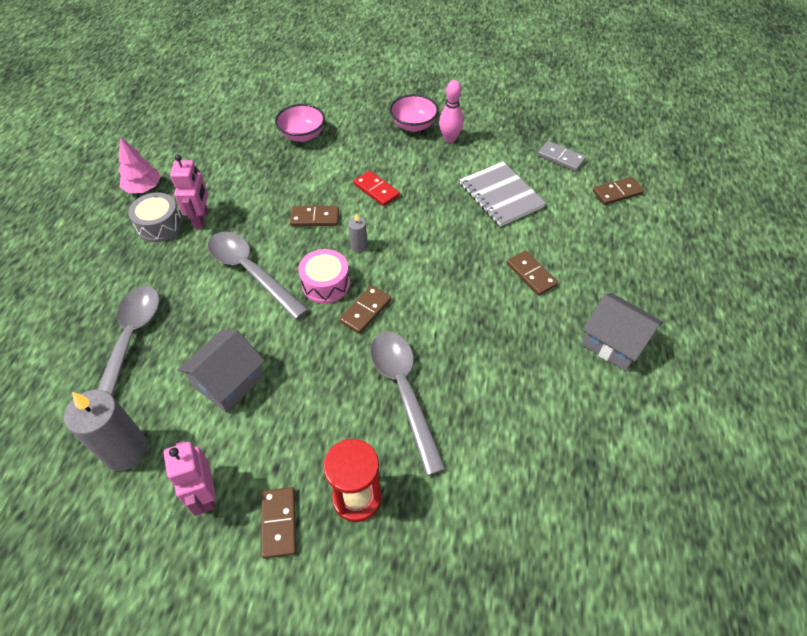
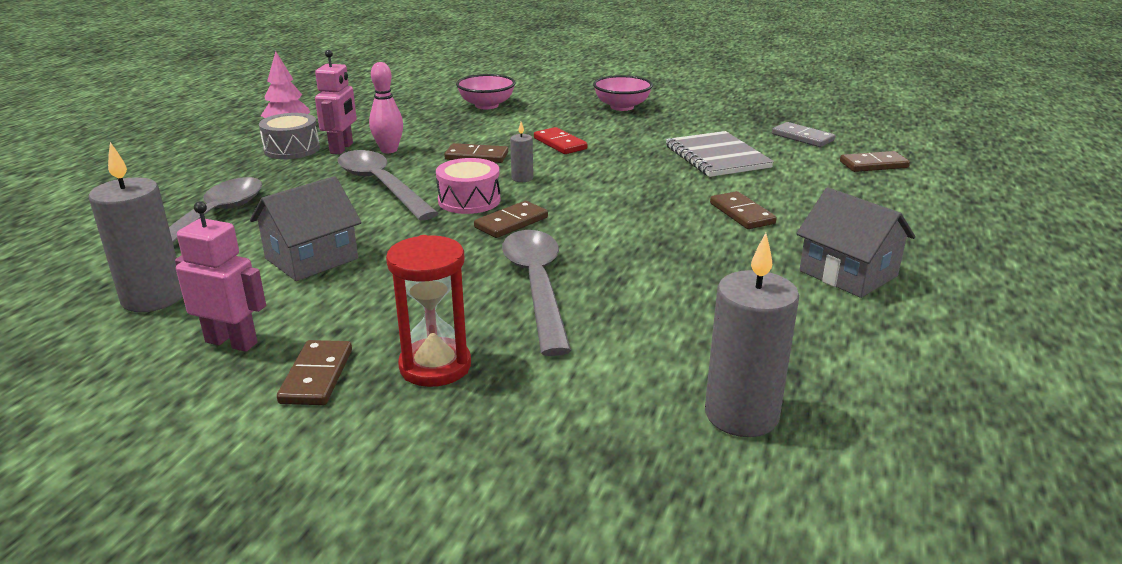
camera: 10 degrees right, 25 degrees down
(205, 494) = (232, 342): pink robot -> pink robot turned 120 degrees clockwise
(450, 139) = (663, 117): pink bowling pin -> pink bowling pin (389, 150)
(565, 515) = (741, 415): none -> grey candle

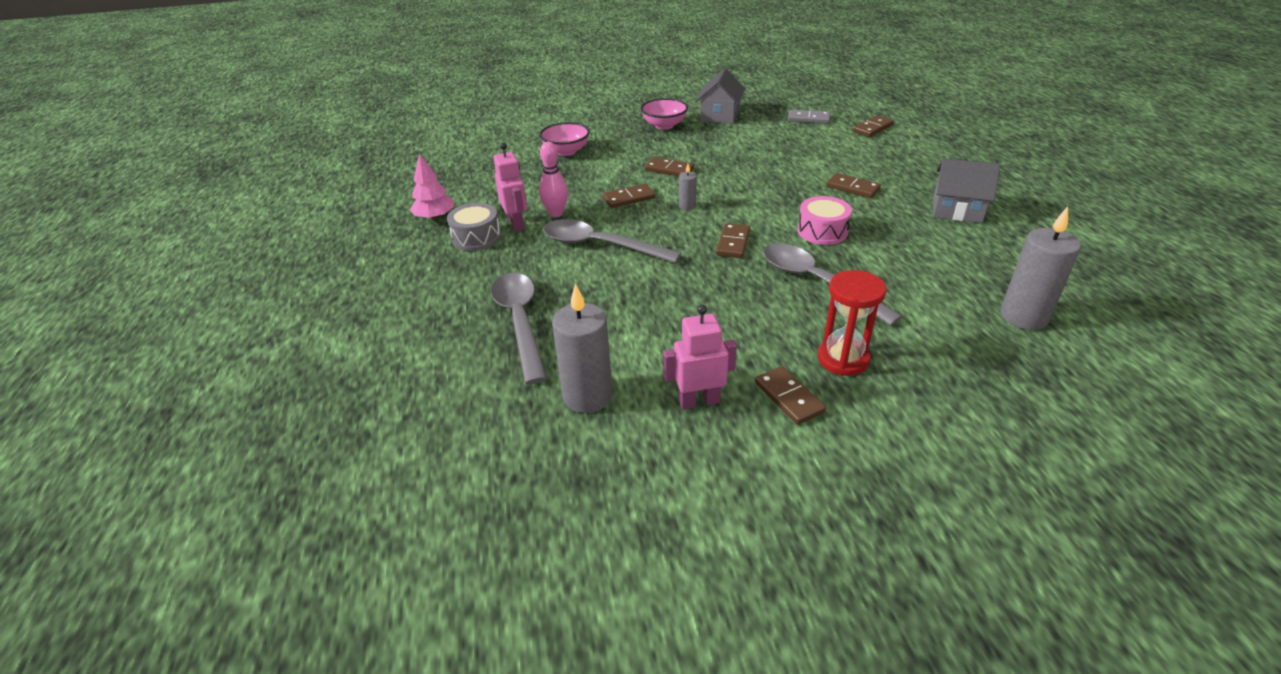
camera: 30 degrees left, 10 degrees up
(311, 259) = (648, 320): grey house -> grey house (720, 115)
(469, 200) = (680, 236): pink drum -> pink drum (822, 231)
(560, 144) = (669, 169): red domino -> brown domino
(717, 157) = (781, 149): grey notebook -> none

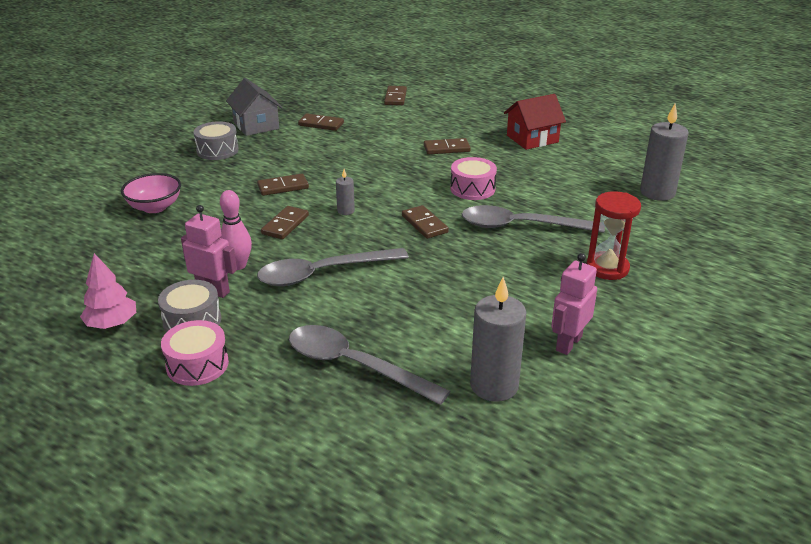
camera: 45 degrees left, 5 degrees down
(438, 267) = (197, 364): none -> pink drum
(664, 125) = (217, 150): pink bowl -> grey drum
(789, 397) = (613, 309): brown domino -> brown domino (321, 124)
(808, 119) = (336, 105): grey domino -> none
(957, 210) = (532, 139): grey house -> red house

